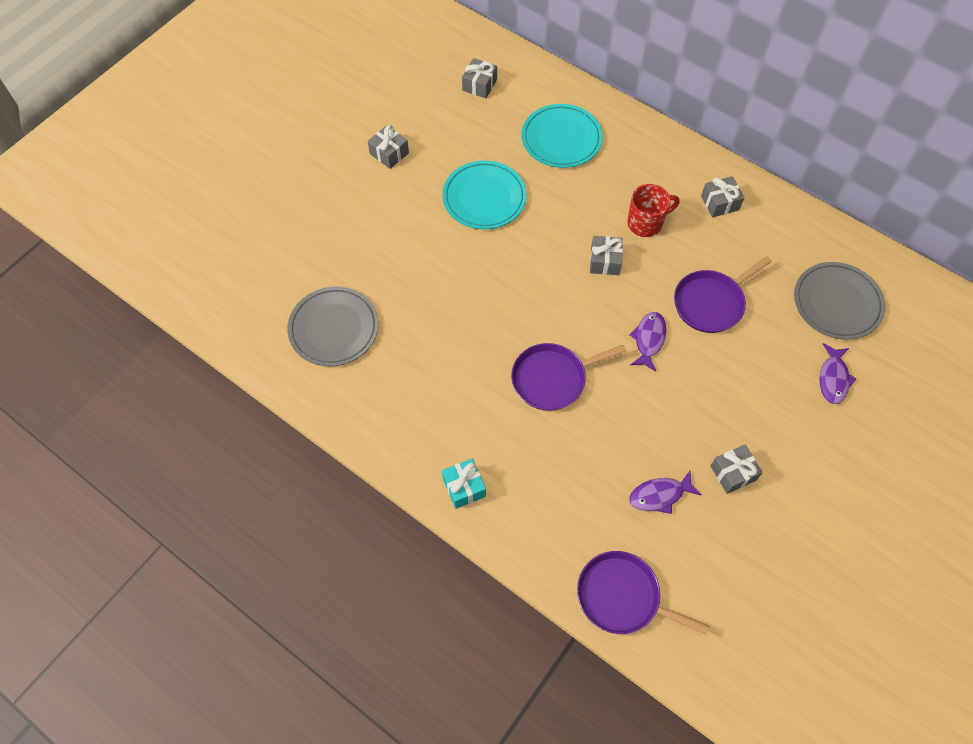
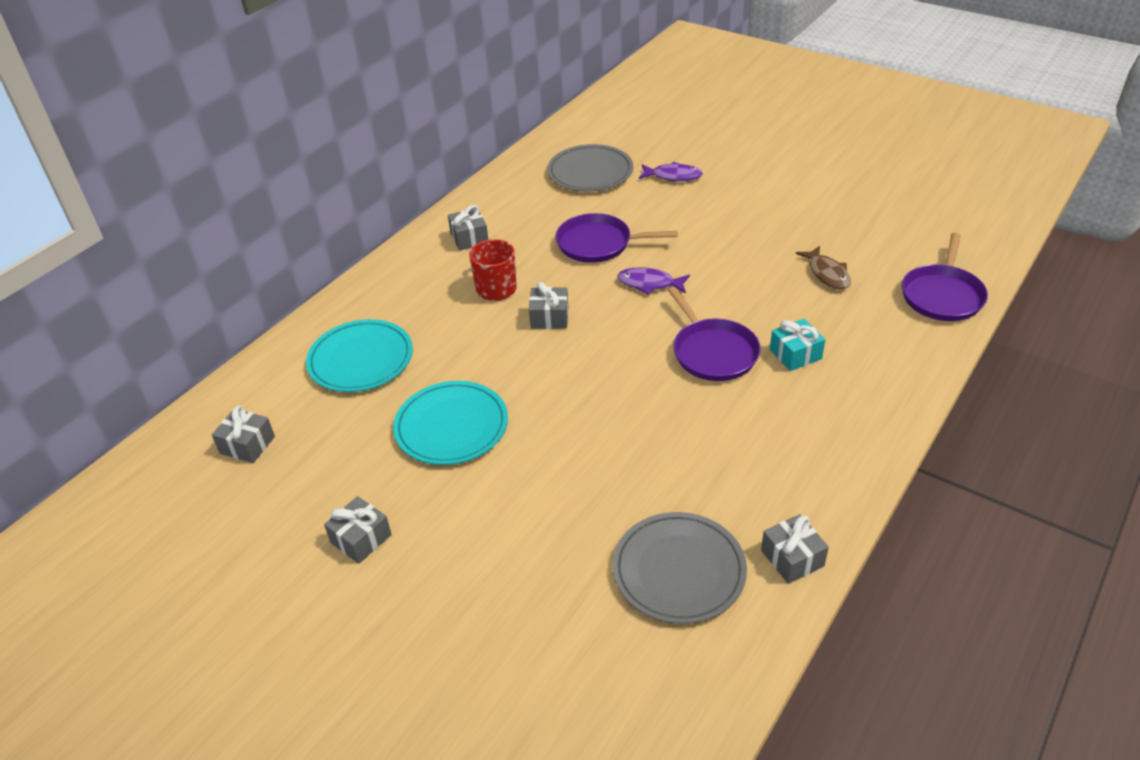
camera: 90 degrees left, 20 degrees down
(464, 487) = (871, 415): turquoise gift -> turquoise gift (795, 354)
(659, 495) = (827, 274): purple fish -> brown fish
(711, 303) = (598, 244): purple pan -> purple pan turned 135 degrees clockwise
(733, 473) = (788, 231): grey gift -> grey gift (792, 558)

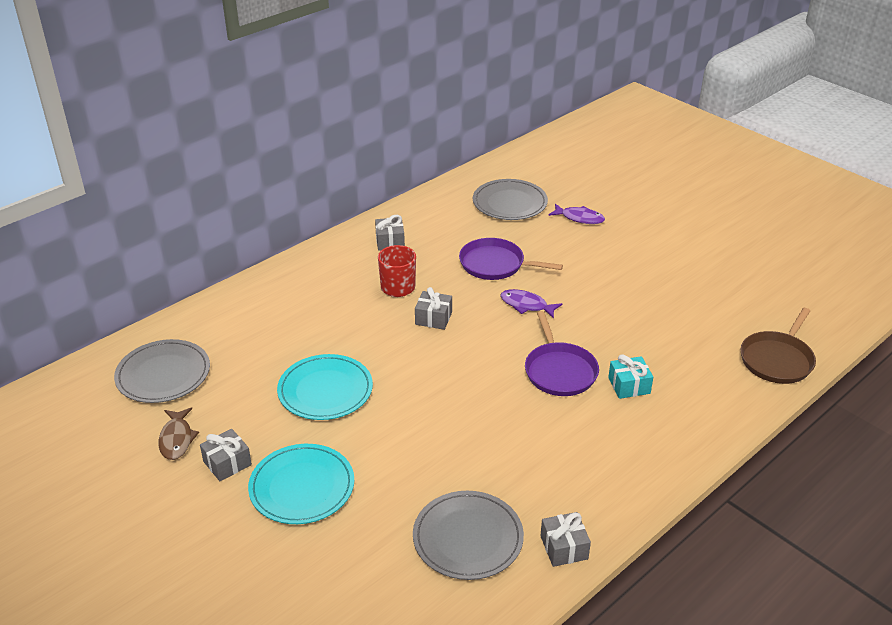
camera: 10 degrees right, 5 degrees down
(247, 445) = (163, 374): grey gift -> grey plate
(361, 359) = (271, 324): turquoise plate -> turquoise plate (302, 487)
(827, 274) = (682, 324): brown fish -> brown fish (177, 439)
(942, 295) = (777, 360): purple pan -> brown pan

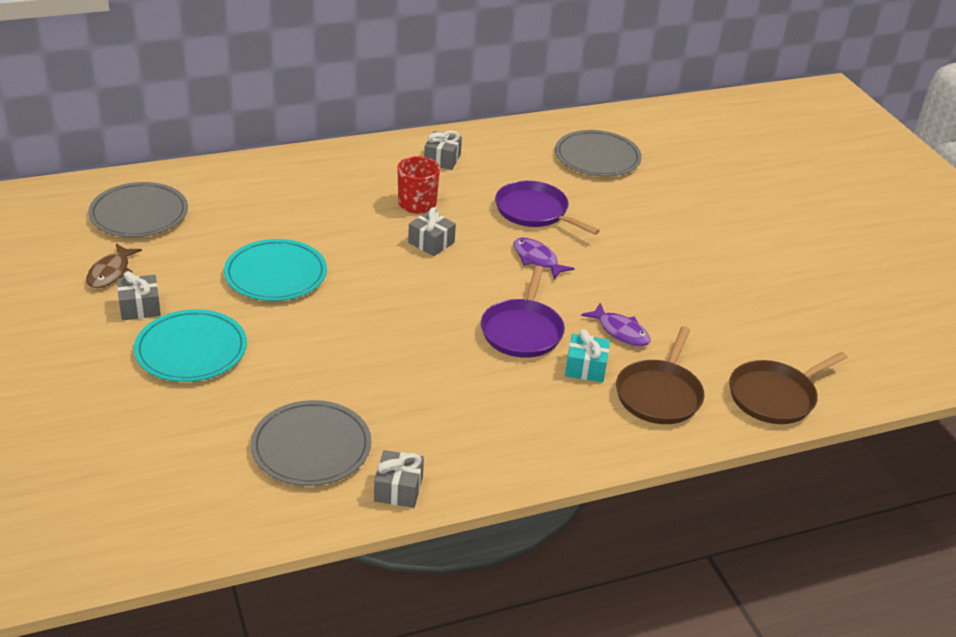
camera: 20 degrees right, 0 degrees up
(579, 218) = (663, 193): purple fish -> purple fish (620, 331)
(697, 388) = (659, 394): none -> brown pan

